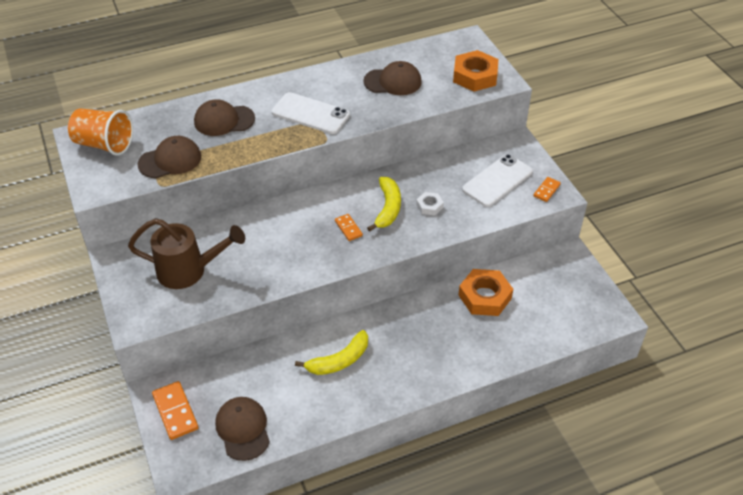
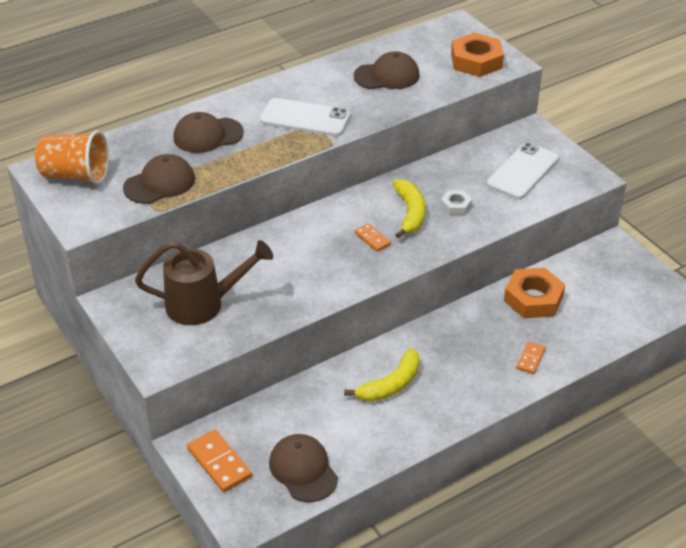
camera: 10 degrees left, 5 degrees down
(546, 190) = (579, 175): orange domino -> orange domino (530, 359)

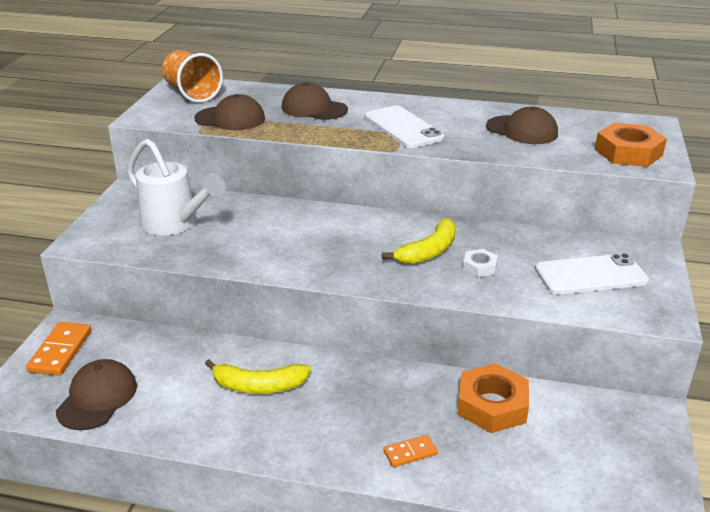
camera: 45 degrees right, 10 degrees down
(203, 304) = (175, 224): brown watering can -> white watering can
(372, 239) = (366, 251): orange domino -> none

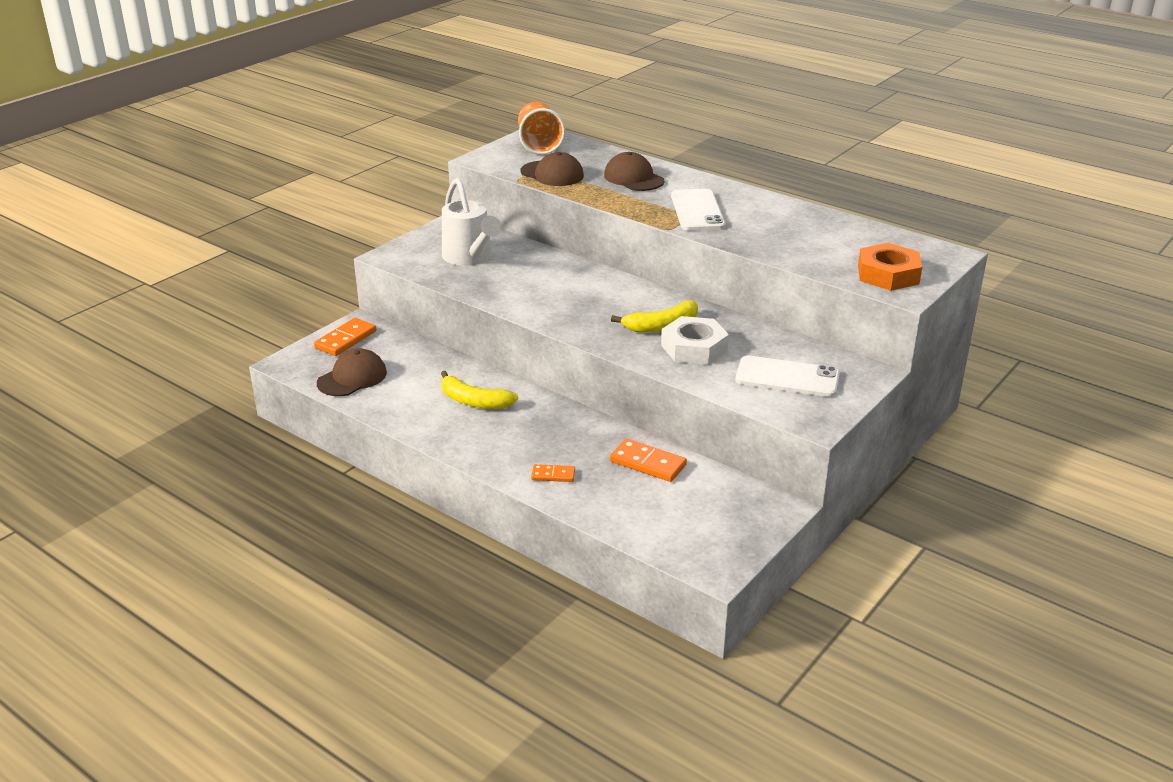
camera: 25 degrees right, 0 degrees up
(479, 267) = (694, 348): white nut -> white nut, size x1.93
(492, 405) = (647, 463): orange nut -> orange domino
(522, 130) = (807, 235): brown cap -> none

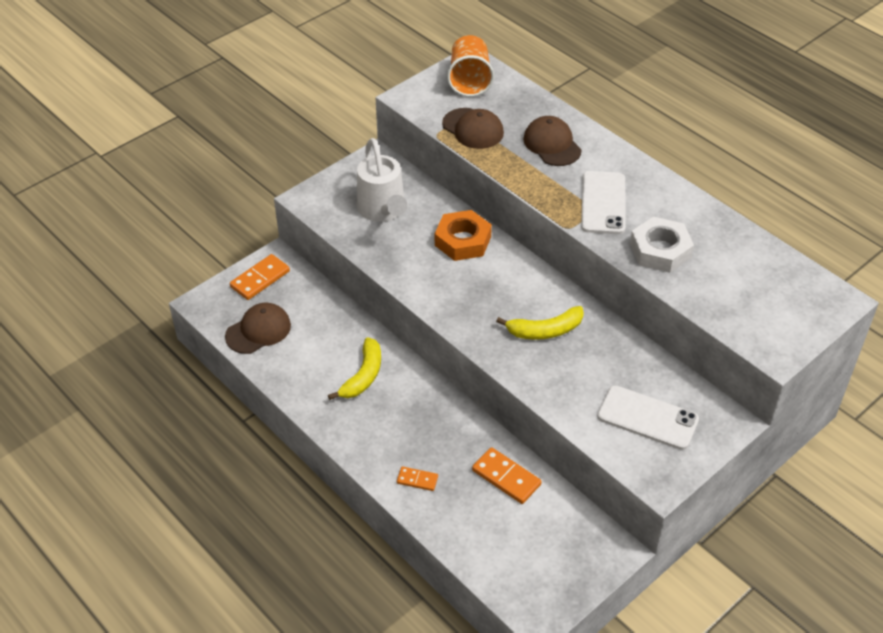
camera: 10 degrees right, 15 degrees up
(474, 401) = (363, 376): yellow banana -> yellow banana turned 105 degrees counterclockwise
(694, 348) = (568, 365): white nut -> white nut (660, 250)
(888, 274) = (767, 323): orange nut -> orange nut (463, 241)

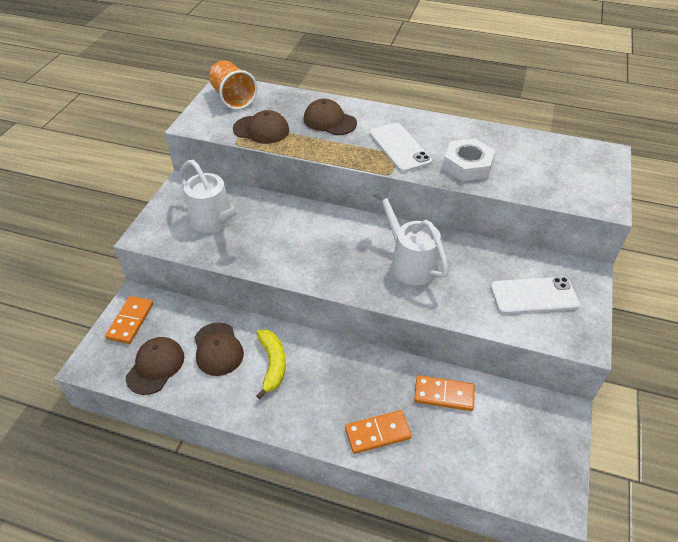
camera: 30 degrees left, 0 degrees up
(322, 340) = (218, 349): none -> brown cap
(417, 480) = (378, 433): orange domino -> orange domino, size x1.68
(463, 241) = (296, 220): orange nut -> none
(545, 331) = (409, 262): yellow banana -> white watering can

